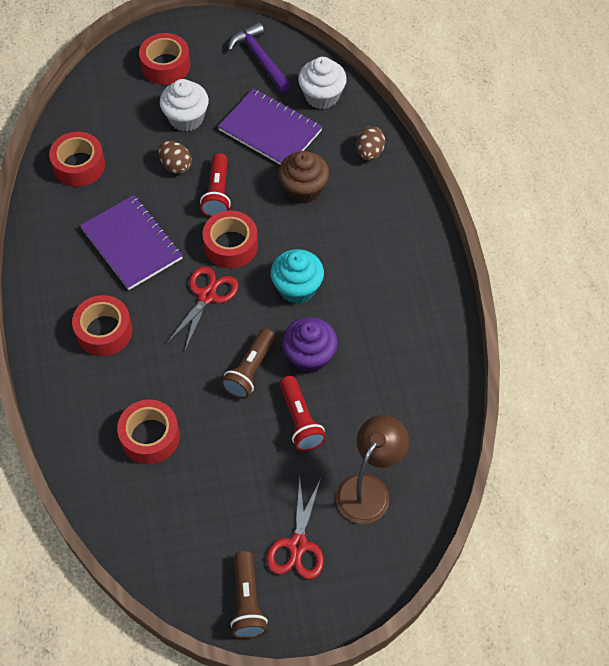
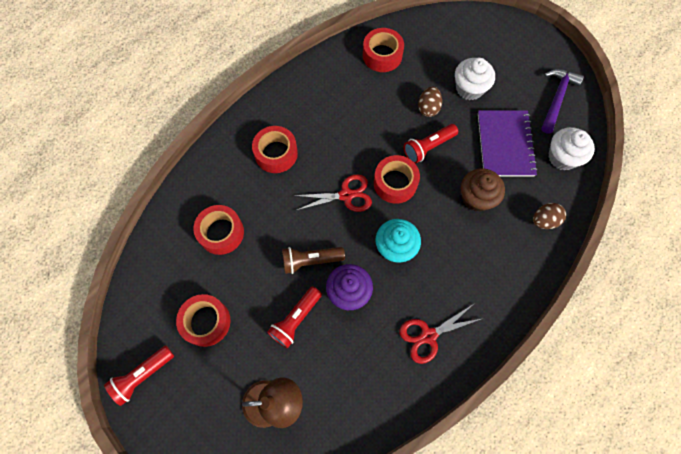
camera: 55 degrees right, 10 degrees up
(132, 244) = (350, 124): purple notebook -> none
(165, 65) = (499, 48): red tape -> red tape (206, 322)
(247, 602) = (142, 375): brown flashlight -> red flashlight
(298, 545) = (202, 381): red scissors -> red scissors (428, 335)

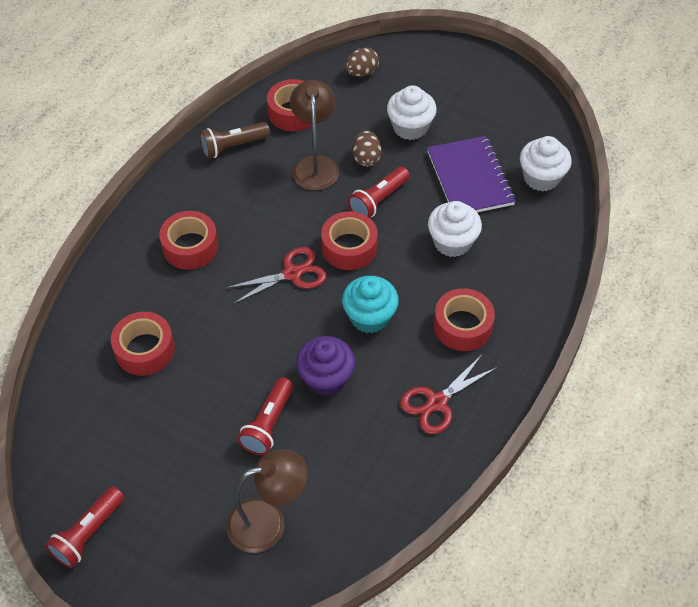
camera: 15 degrees left, 15 degrees down
(206, 322) = (154, 453): red tape -> red tape (462, 326)
(310, 260) = (268, 355): brown flashlight -> brown flashlight (233, 146)
(387, 105) = (315, 165): none -> brown lamp
(476, 198) = (452, 242): brown cupcake -> white cupcake
(544, 220) = (539, 249): brown egg -> brown egg (362, 72)
(556, 99) = (517, 117): purple hammer -> none

